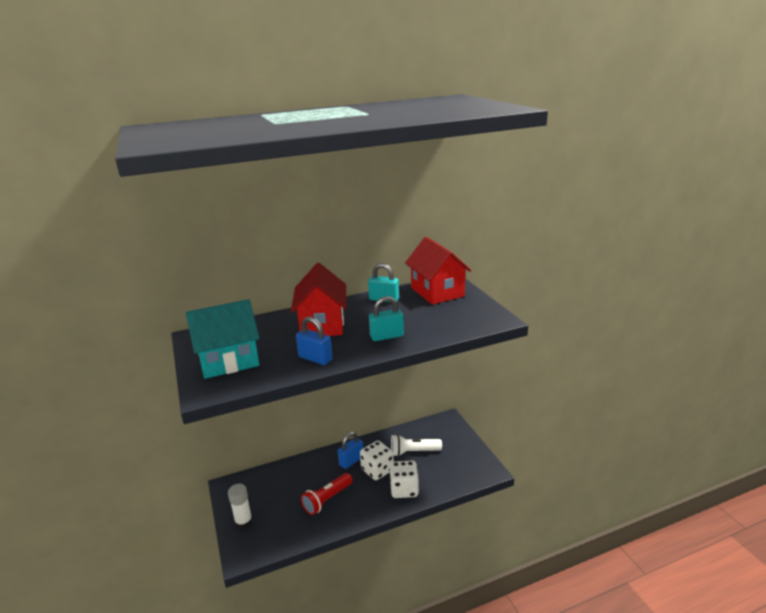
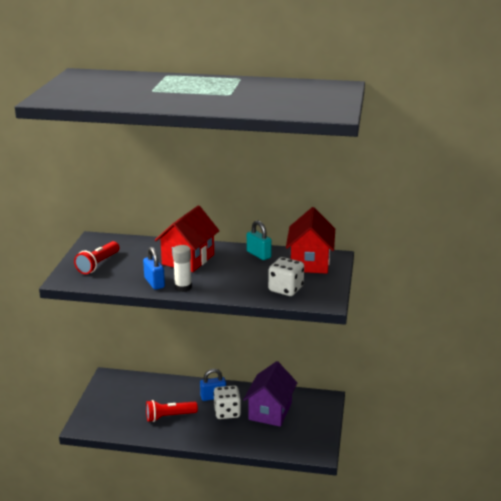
camera: 30 degrees right, 0 degrees up
(229, 361) = (98, 264): turquoise house -> red flashlight
(243, 522) = (99, 405): white glue stick -> white glue stick (183, 287)
(387, 336) = (223, 284): turquoise padlock -> none
(404, 489) = (234, 435): white dice -> white dice (285, 289)
(413, 452) = (270, 411): white flashlight -> purple house

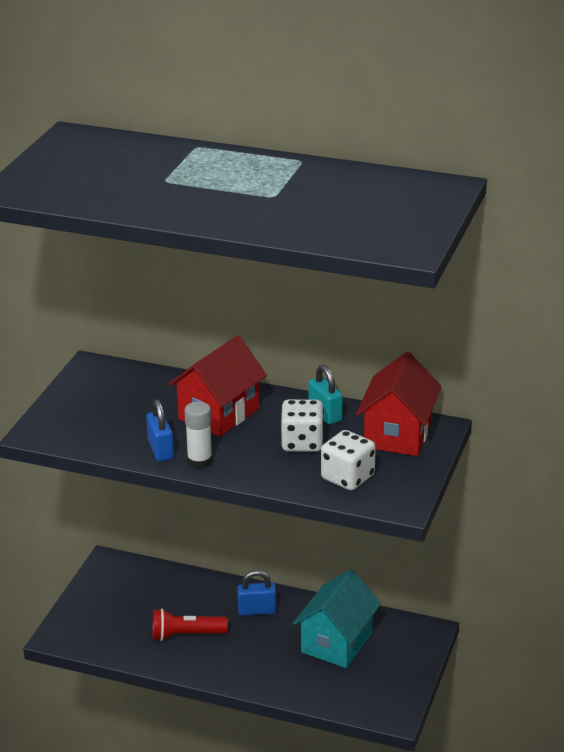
camera: 10 degrees right, 5 degrees up
(98, 264) = (87, 411): red flashlight -> none
(227, 412) = (272, 637): white dice -> white dice (302, 443)
(270, 411) = (336, 642): purple house -> turquoise house

